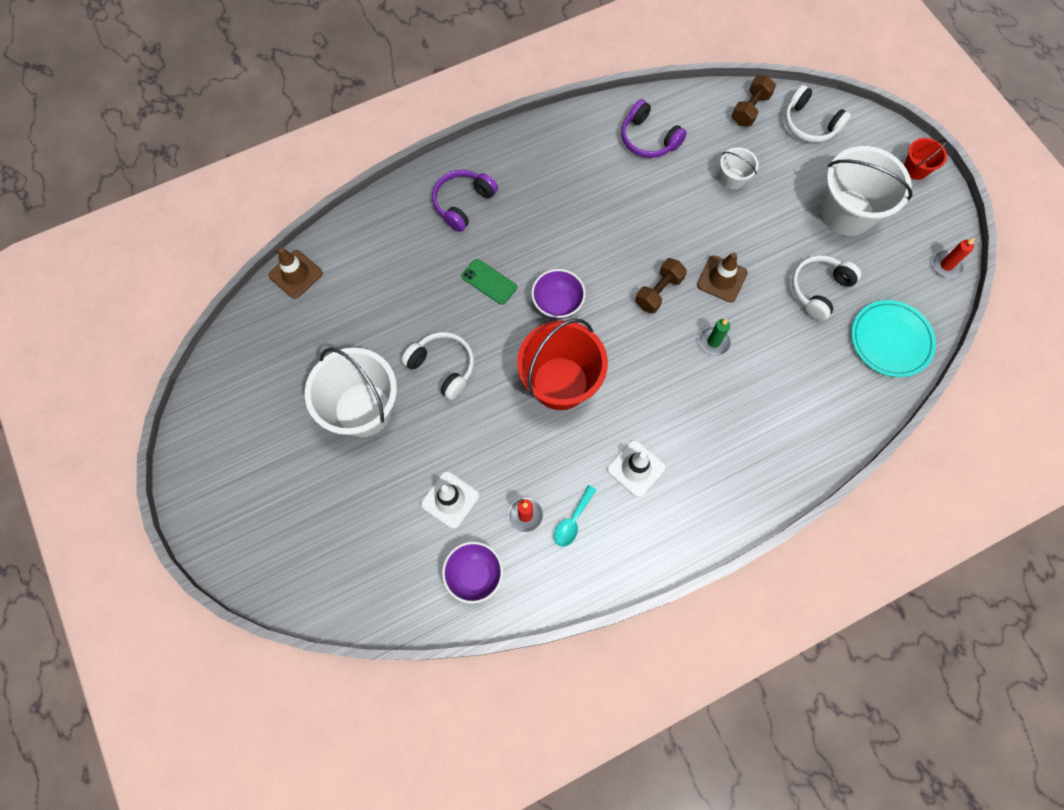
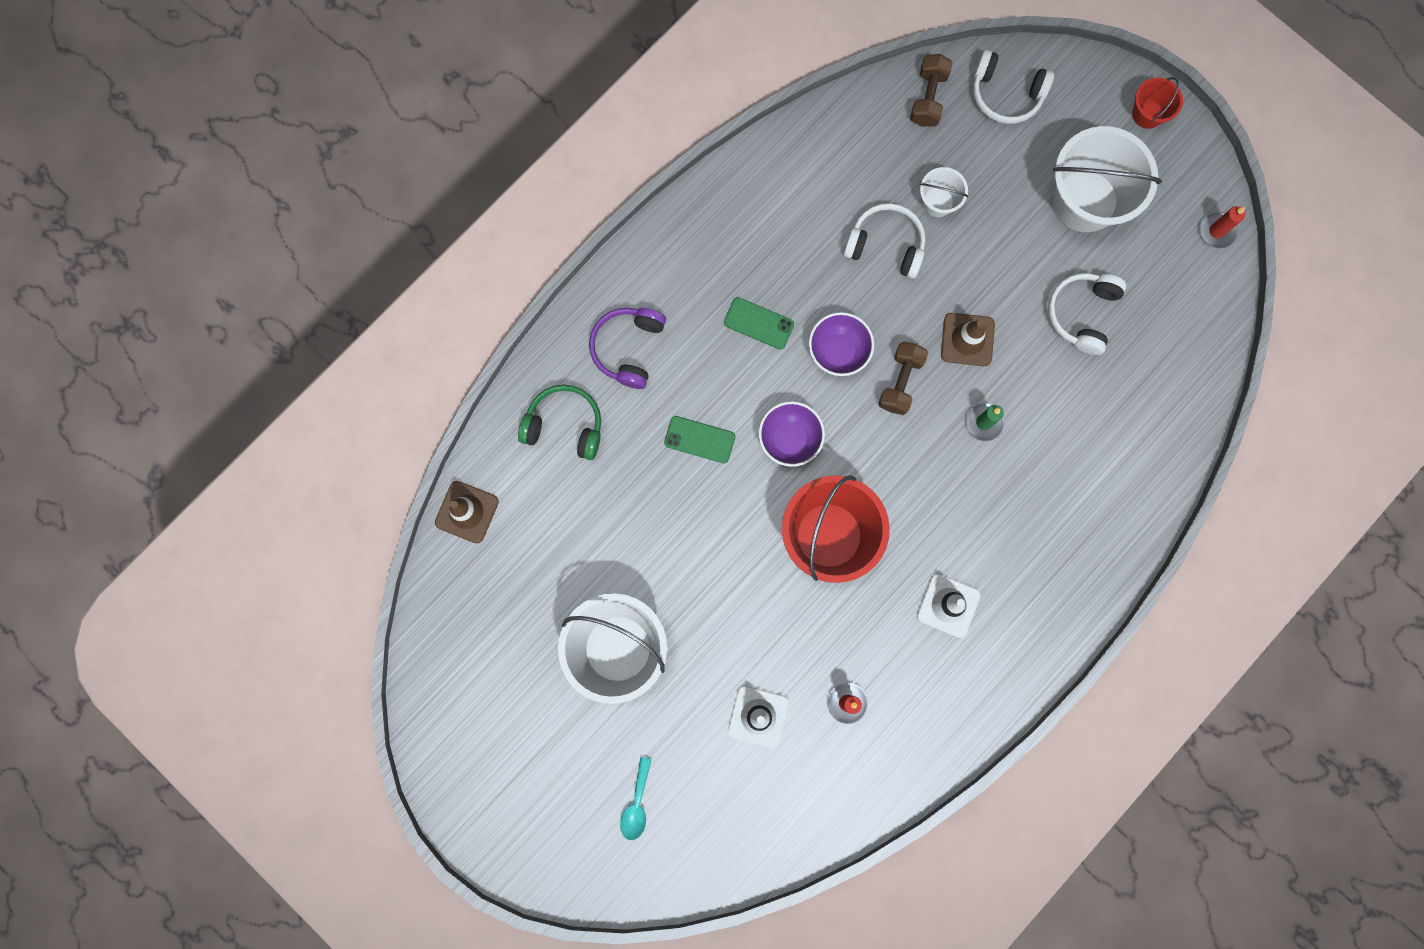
camera: 20 degrees left, 10 degrees up
(393, 239) = (565, 425): none -> green headphones
(443, 367) = (688, 564): white headphones -> white headphones (885, 245)
(474, 575) = (817, 789): purple bowl -> purple bowl (838, 351)
(566, 217) = (758, 323): none -> green phone
(572, 521) = (900, 691): turquoise spoon -> turquoise spoon (637, 804)
(648, 139) = (819, 182): purple headphones -> none
(890, 340) = (1180, 349): turquoise plate -> none

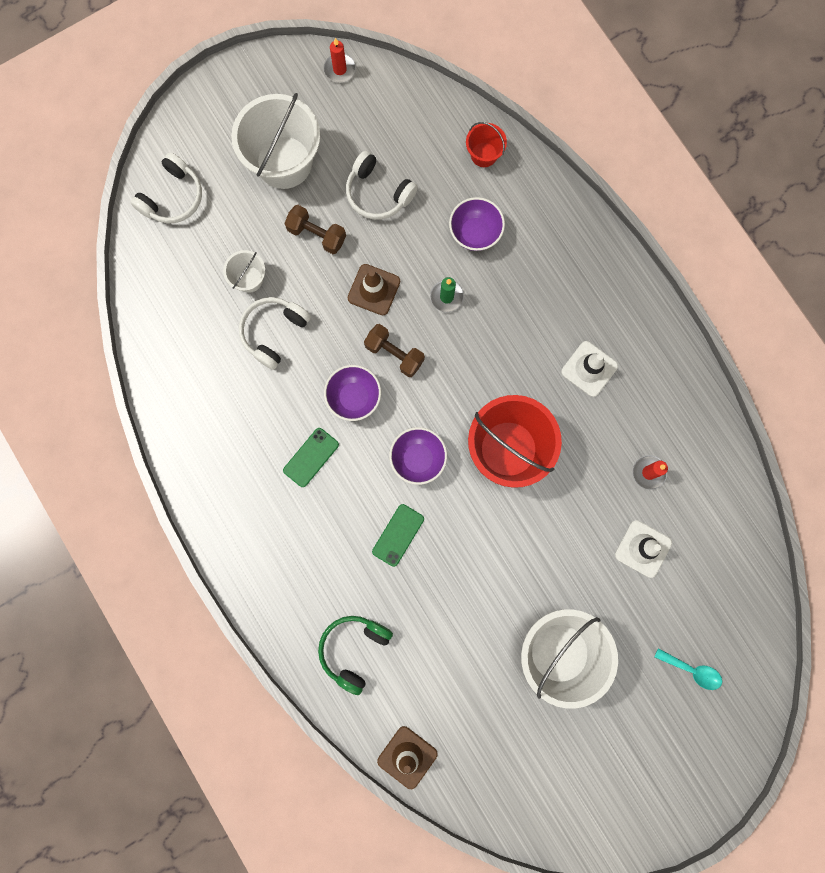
camera: 75 degrees left, 0 degrees up
(628, 348) = (301, 575): purple headphones -> none
(928, 98) = (155, 261): brown dumbbell -> brown dumbbell (317, 235)
(1069, 435) = (475, 233): none -> purple bowl
(1147, 114) = (225, 91): red bucket -> red bucket (484, 154)

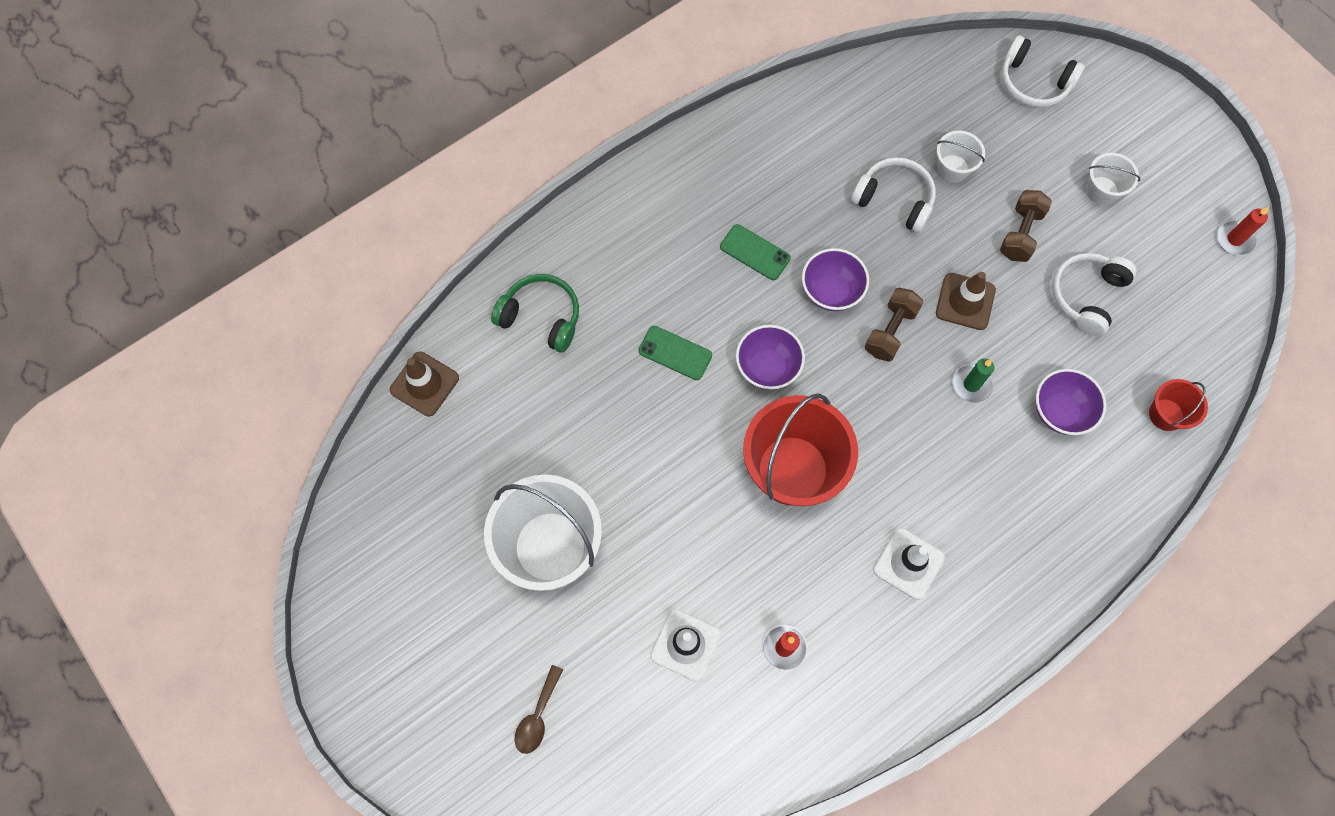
camera: 85 degrees right, 10 degrees down
(284, 162) = (1102, 190): white bucket -> white bucket, size x0.48
(692, 670) = (537, 716): turquoise spoon -> brown spoon

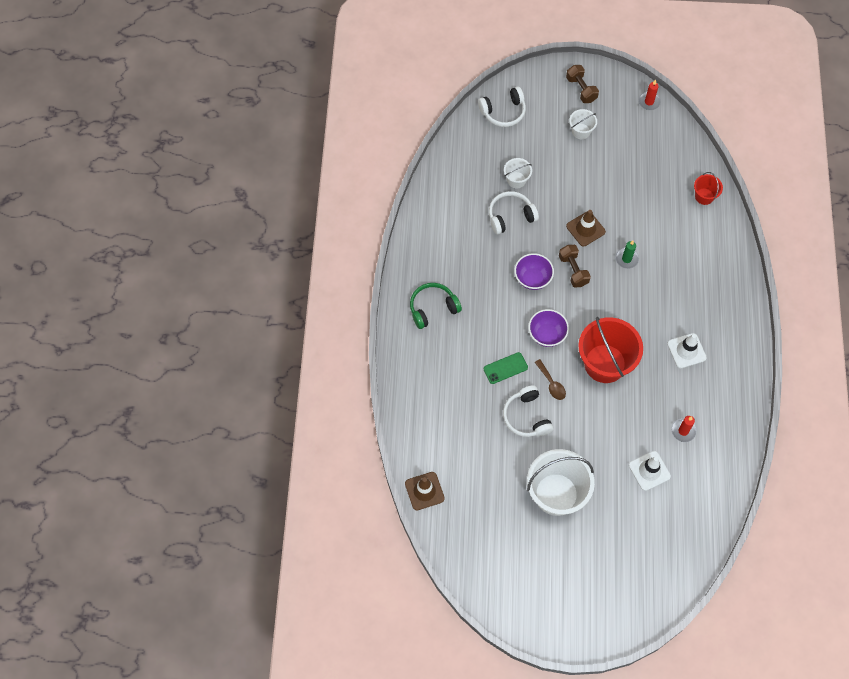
camera: 50 degrees left, 5 degrees down
(537, 716) = (632, 559): brown spoon -> brown spoon (551, 384)
(541, 317) = (435, 412): green headphones -> green headphones (433, 308)
(755, 252) = (484, 295): green phone -> none
(1020, 233) = (572, 180): brown dumbbell -> brown dumbbell (581, 89)
(1060, 411) = (668, 235): purple bowl -> none
(1086, 296) = (625, 179): white headphones -> white headphones (526, 417)

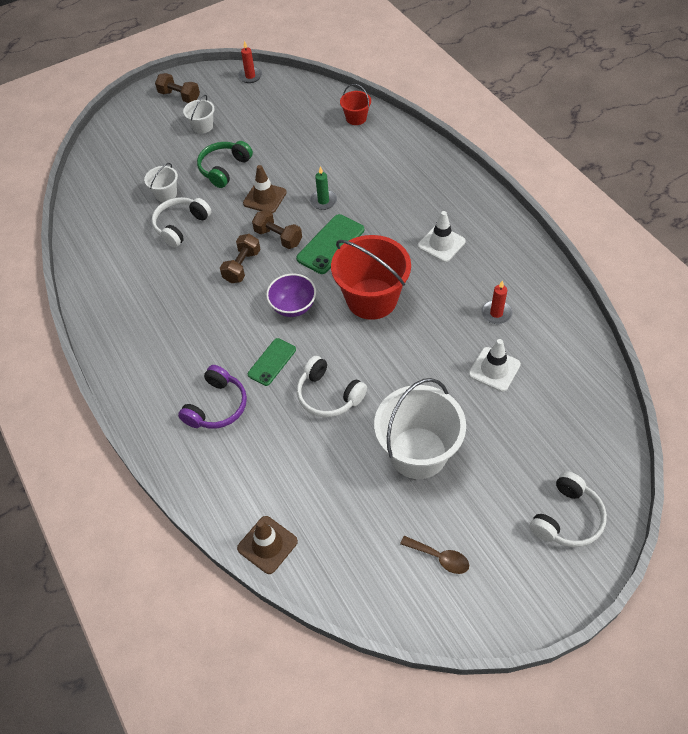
camera: 30 degrees left, 10 degrees down
(433, 308) = (152, 350): green headphones -> green headphones (224, 169)
(450, 377) = (217, 406): none -> purple headphones
(503, 112) = (115, 148): white headphones -> white headphones (567, 518)
(532, 279) = (242, 266): purple bowl -> brown dumbbell
(551, 384) = (331, 348): brown spoon -> brown spoon (439, 557)
(606, 300) = (330, 244): none -> green phone

